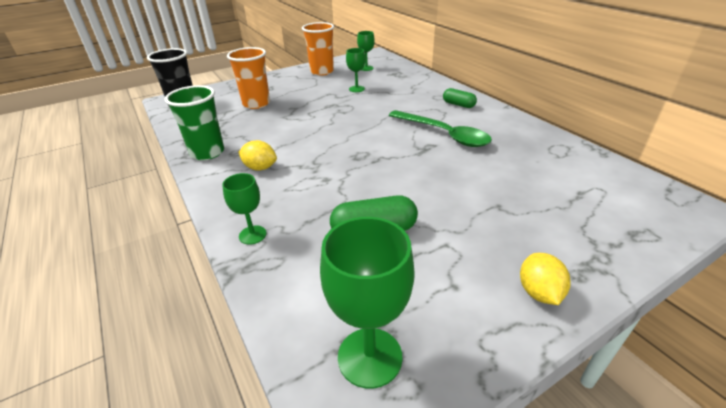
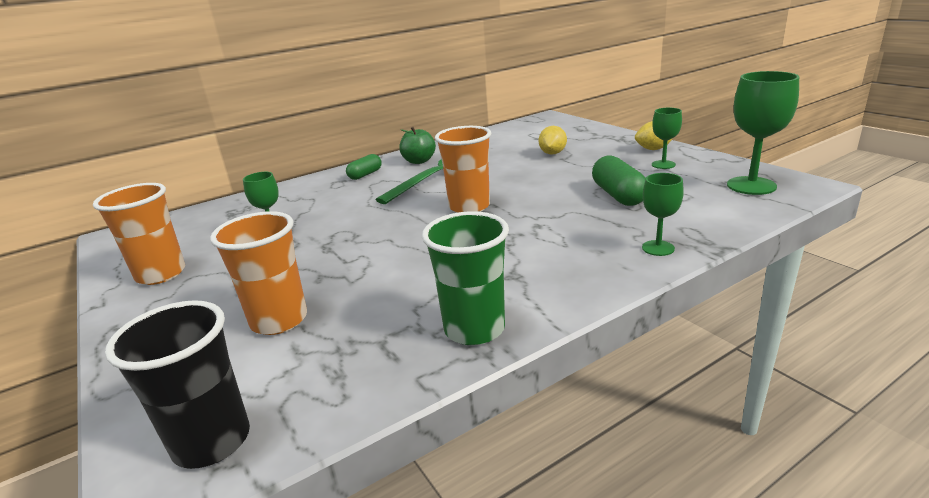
camera: 90 degrees left, 10 degrees down
(260, 168) = (518, 270): yellow lemon -> yellow lemon (552, 153)
(366, 68) = (185, 235): green goblet -> green goblet (663, 164)
(374, 149) = (469, 207): none -> orange cup
(492, 124) = (419, 161): none -> green apple

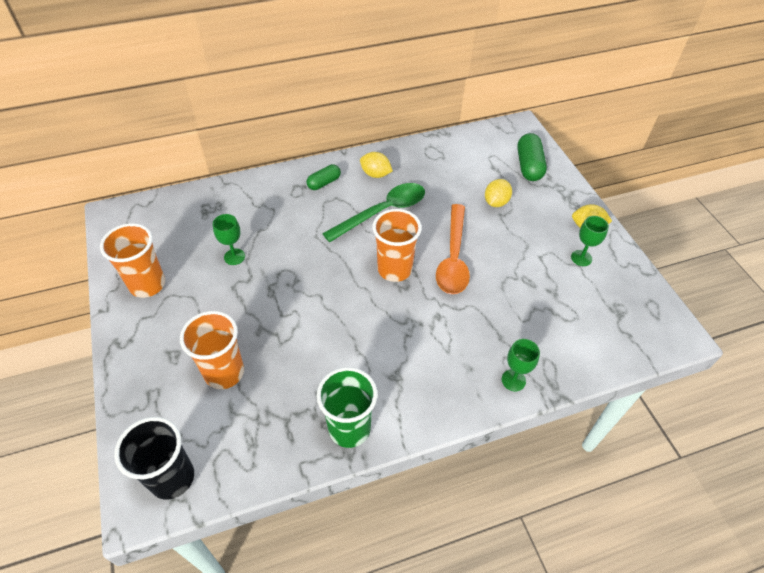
camera: 10 degrees right, 25 degrees up
(419, 161) = (375, 174): green apple -> yellow lemon
(530, 188) = (453, 258): none -> orange spoon
(618, 195) = (519, 295): green capsule -> green capsule (528, 166)
(751, 186) = (634, 319): green goblet -> none

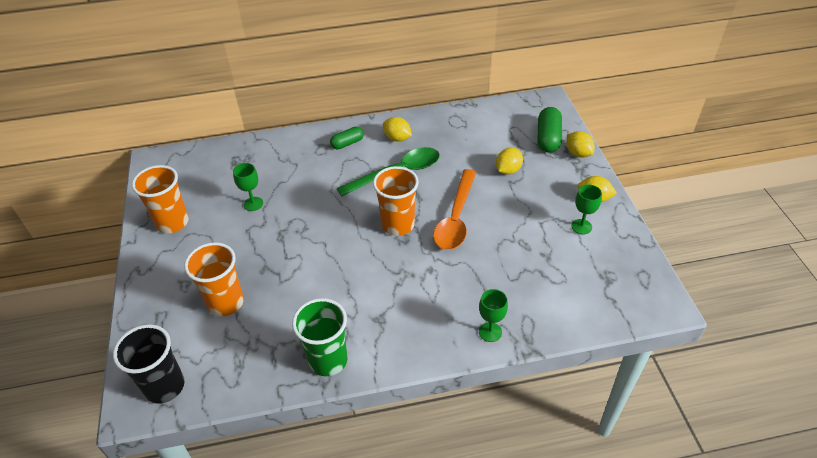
camera: 10 degrees right, 5 degrees down
(562, 180) = (578, 153): none -> yellow lemon

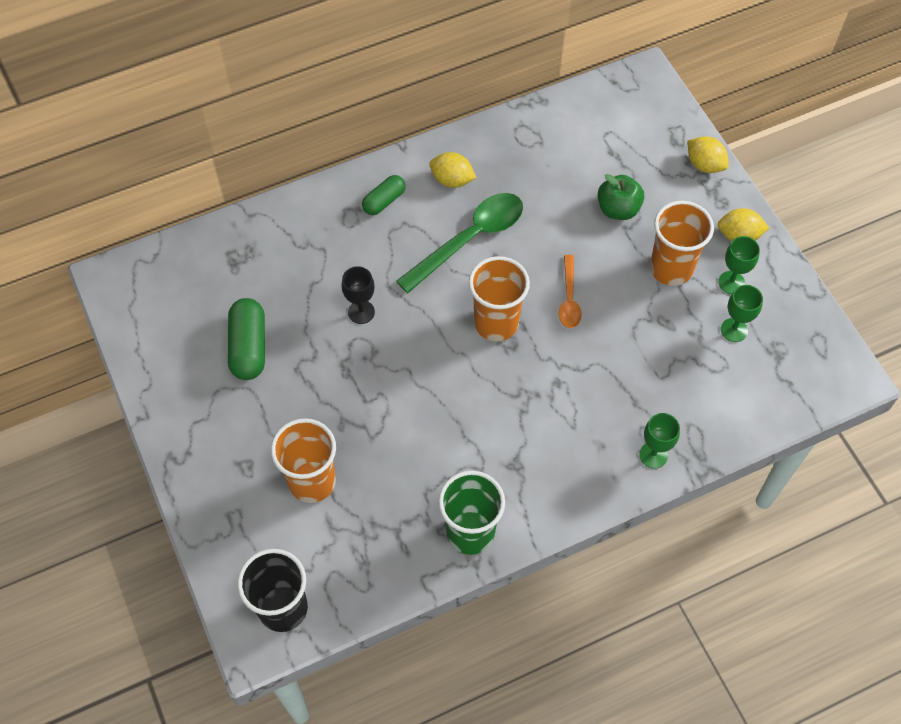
camera: 15 degrees left, 15 degrees up
(172, 223) = (187, 377): orange cup -> orange cup (671, 268)
(253, 204) = (288, 326): green goblet -> green goblet (734, 330)
(306, 203) = (361, 312): none -> black goblet
(456, 218) = (569, 299): orange spoon -> orange spoon, size x0.55
(508, 170) = (618, 209): yellow lemon -> green apple
(548, 138) = (659, 145): green capsule -> green capsule (248, 347)

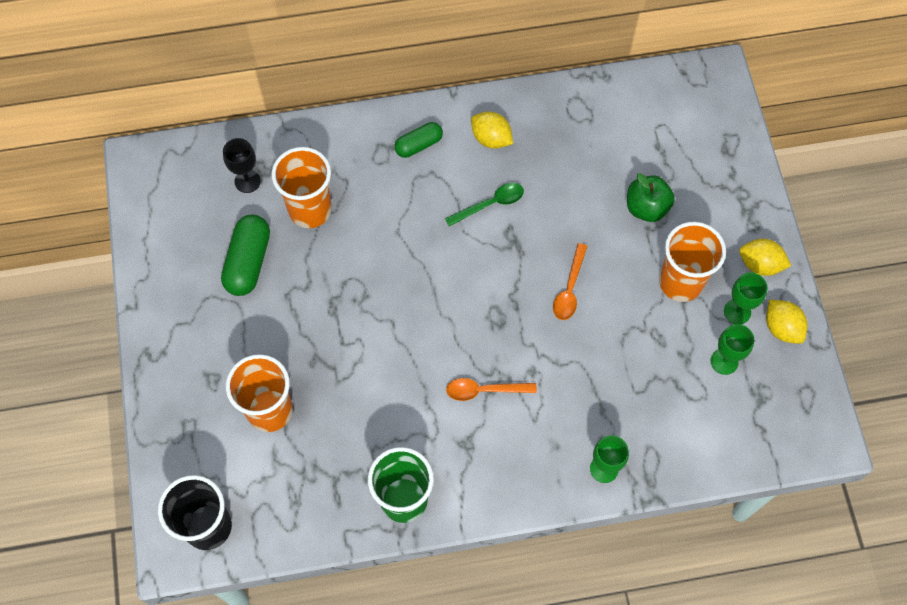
camera: 15 degrees right, 5 degrees up
(361, 312) = (364, 253): black goblet -> black goblet (247, 181)
(469, 239) = (490, 204): green spoon -> green spoon, size x0.55
(496, 323) = (490, 296): orange cup -> orange cup (310, 210)
(517, 411) = (484, 390): none -> orange spoon
(704, 164) = (748, 181): yellow lemon -> yellow lemon (781, 328)

